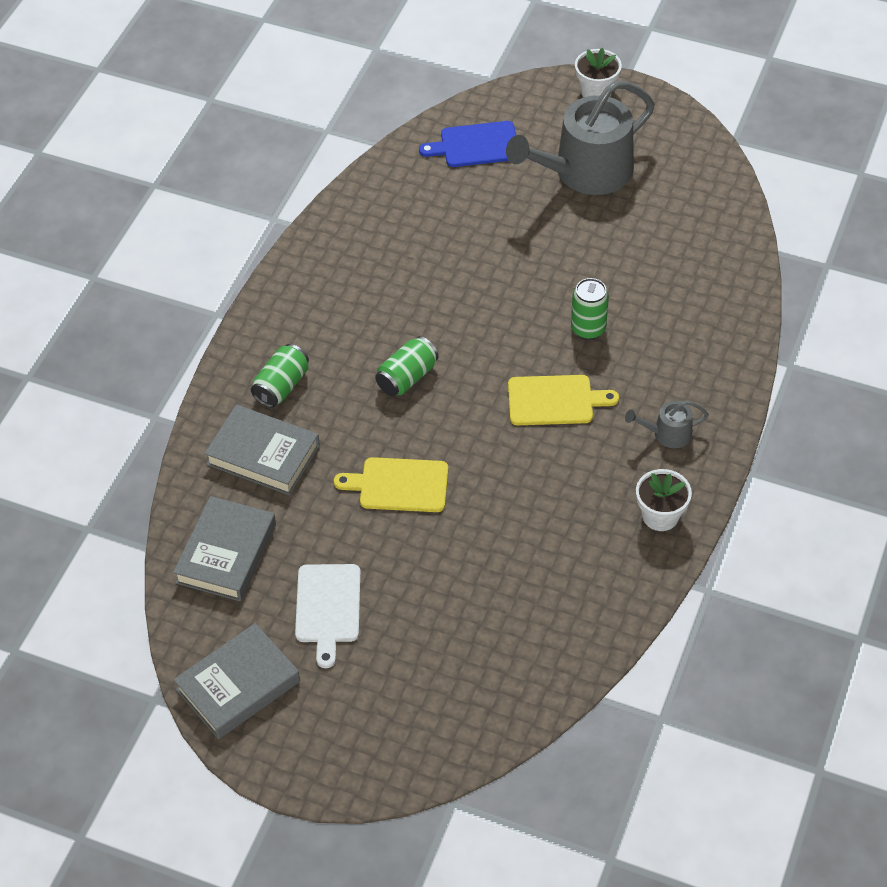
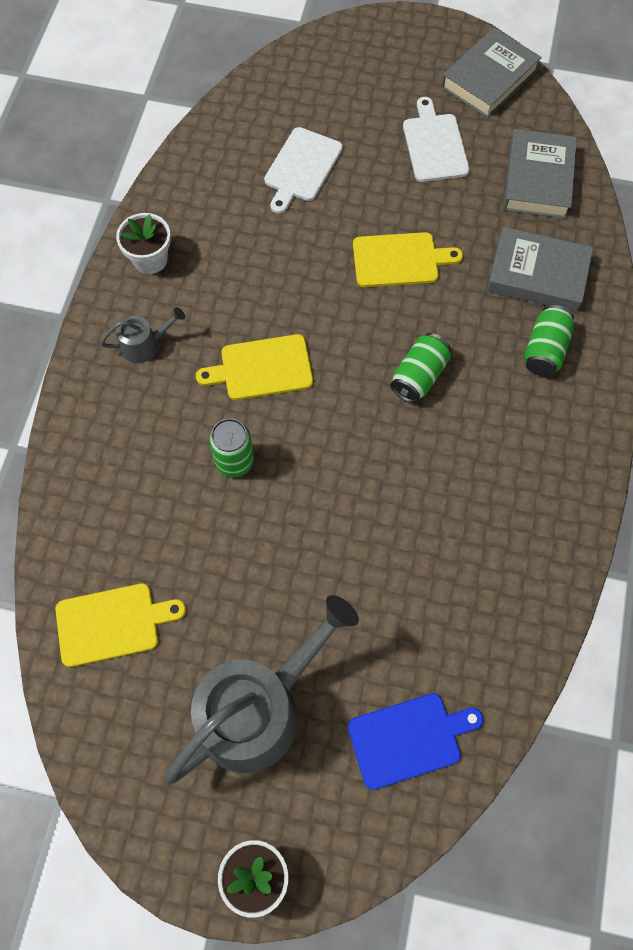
camera: 170 degrees right, 15 degrees up
(485, 598) = (301, 168): none -> white cutting board
(697, 231) = (112, 624): none -> yellow cutting board

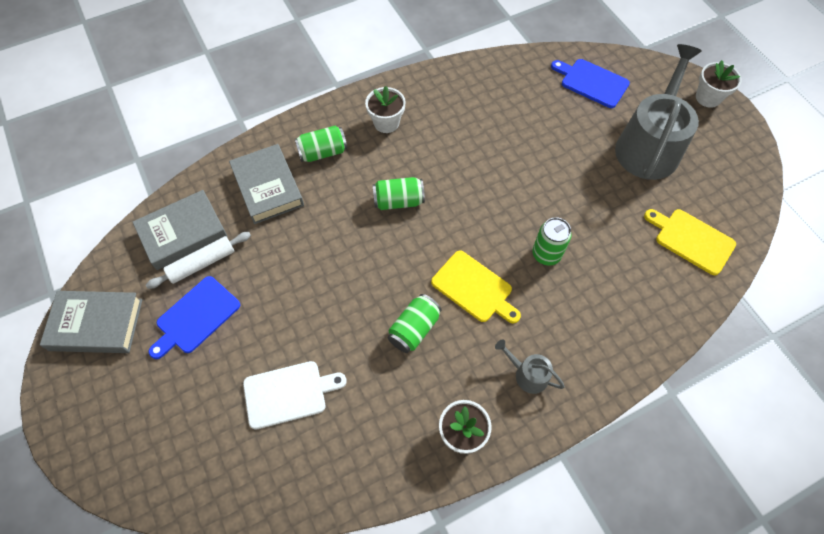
camera: 130 degrees left, 5 degrees down
(258, 708) = (649, 145): grey watering can -> grey watering can turned 105 degrees clockwise
(270, 291) = (414, 329): none -> green can
(399, 260) = (320, 269): yellow cutting board -> none
(434, 145) = (196, 317): white cutting board -> blue cutting board
(488, 176) = (202, 263): none -> white rolling pin
(538, 440) = (386, 123): none -> white flower pot

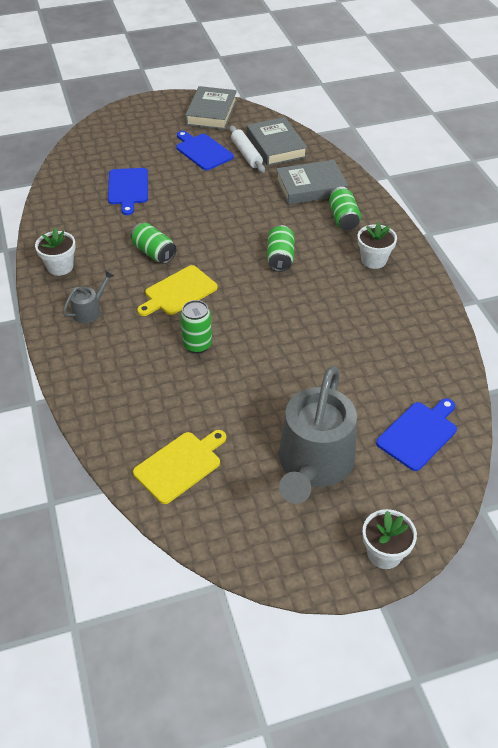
camera: 100 degrees right, 15 degrees down
(288, 394) = (128, 188): white cutting board -> blue cutting board
(649, 145) = (314, 464): grey watering can -> grey watering can turned 75 degrees clockwise

